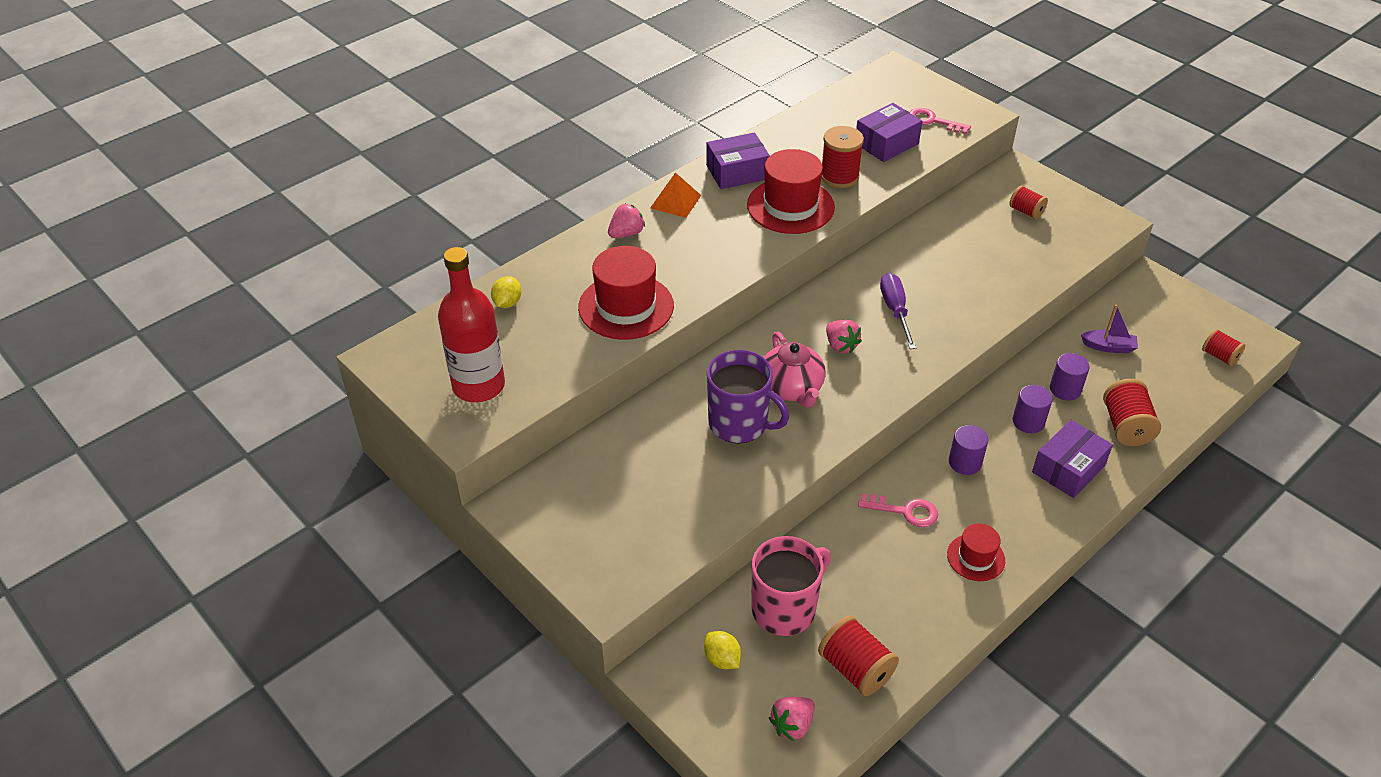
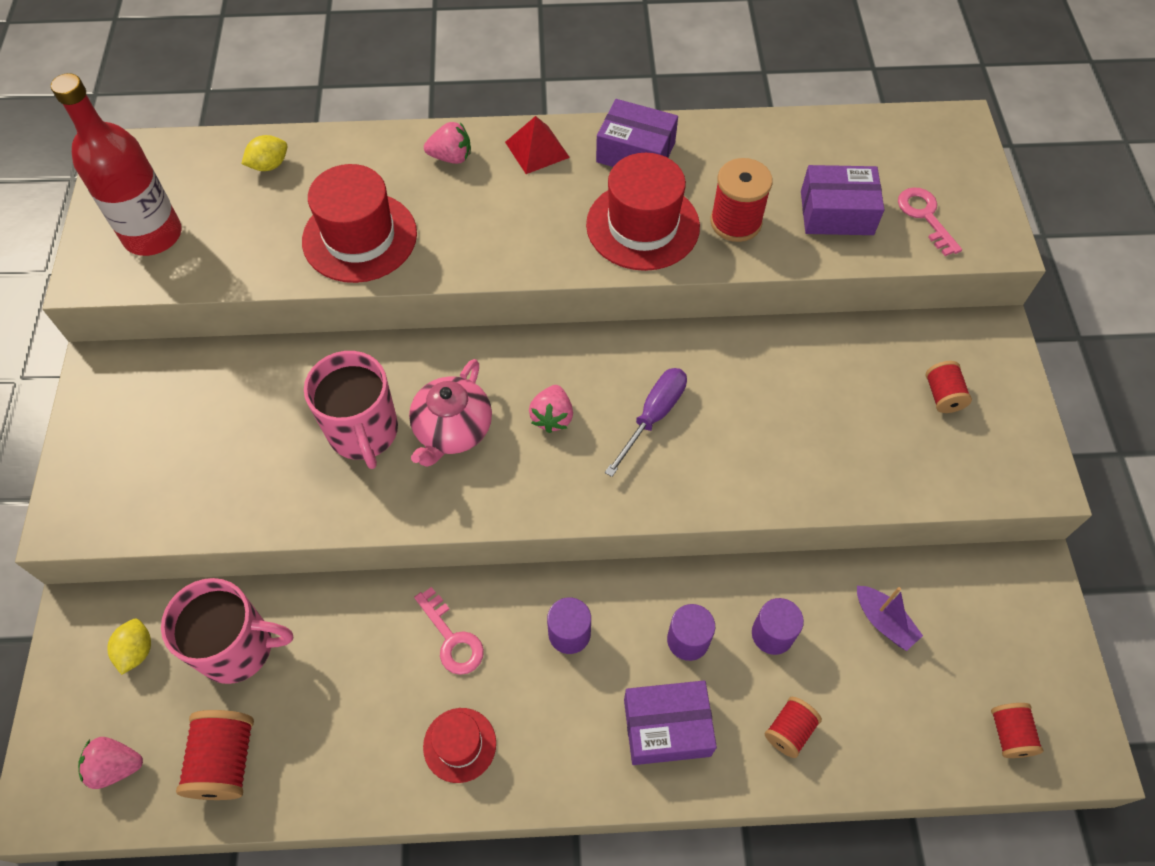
camera: 40 degrees right, 15 degrees up
(675, 201) = (537, 149): orange pyramid -> red pyramid
(739, 423) = (363, 432): purple mug -> pink mug
(1126, 426) = (789, 731): red spool -> red spool, size x0.63

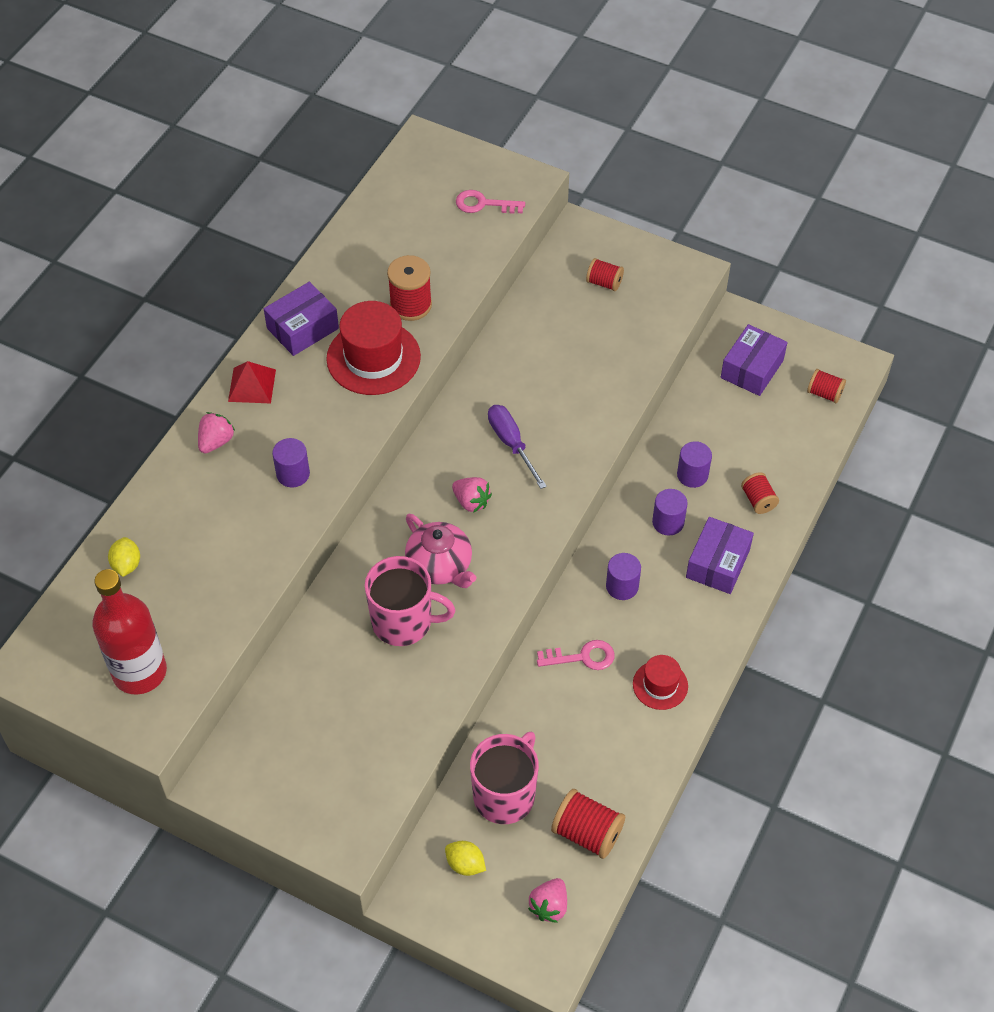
camera: 60 degrees left, 5 degrees down
(359, 237) = (251, 533): red hat -> none
(451, 234) = (293, 474): none -> purple cylinder
(836, 213) = (445, 247): purple box -> purple box (752, 369)
(883, 621) = (720, 413): purple boat -> none

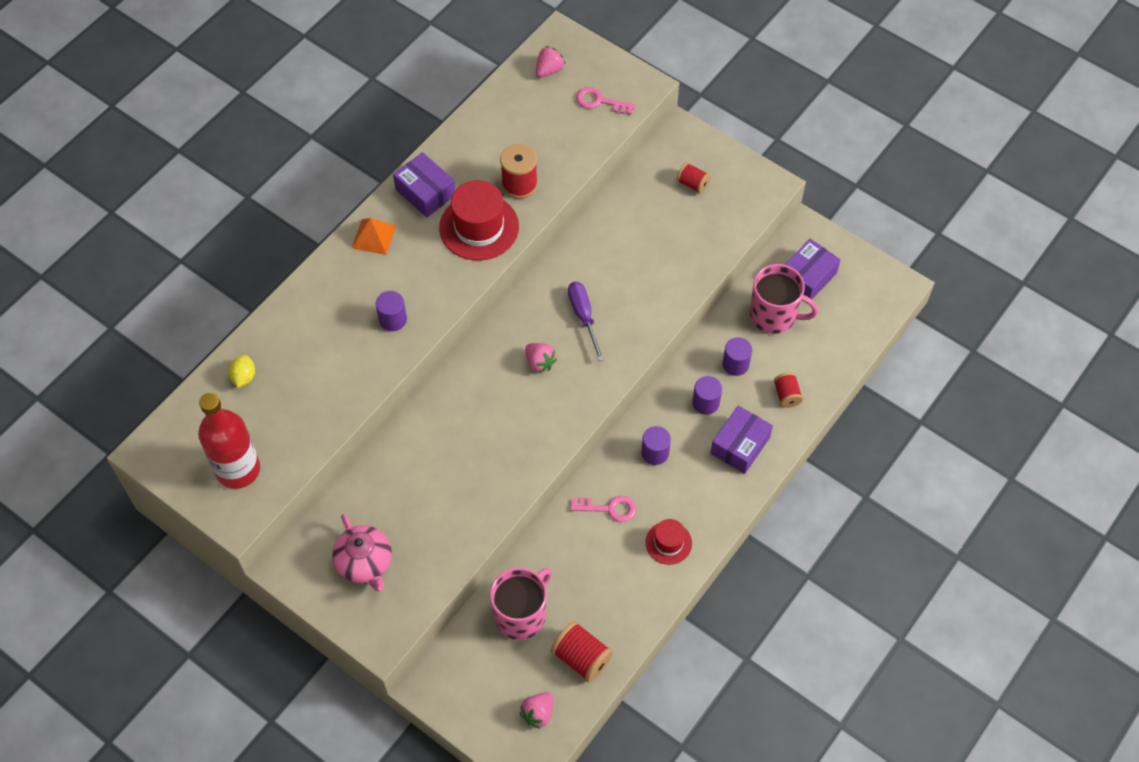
camera: 10 degrees right, 5 degrees up
(216, 441) = (335, 282): pink strawberry -> pink strawberry (549, 70)
(252, 385) = (374, 237): red pyramid -> orange pyramid
(303, 328) = (425, 192): purple box -> purple box turned 75 degrees clockwise
(403, 622) = (463, 458): pink mug -> pink mug (774, 315)
(440, 566) = (502, 414): pink teapot -> pink teapot (365, 563)
(465, 864) = (477, 667): yellow lemon -> none
(824, 393) = (865, 308): red spool -> none

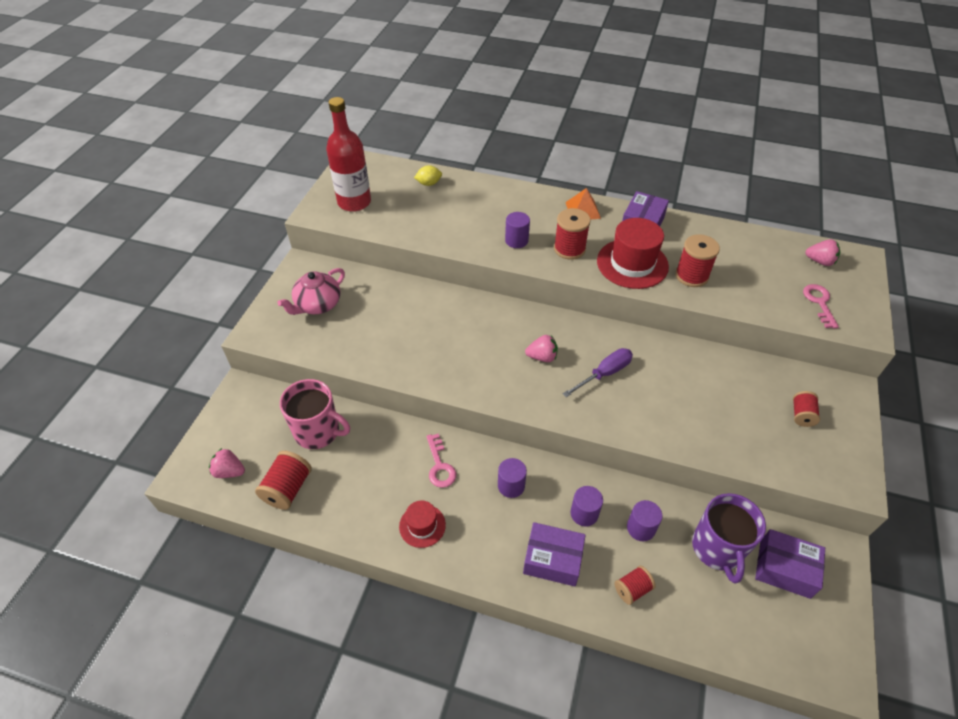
camera: 70 degrees right, 10 degrees down
(430, 274) = (569, 249): none -> red spool
(540, 363) = (542, 357): pink strawberry -> pink strawberry turned 120 degrees counterclockwise
(774, 315) = (717, 548): pink mug -> purple mug

